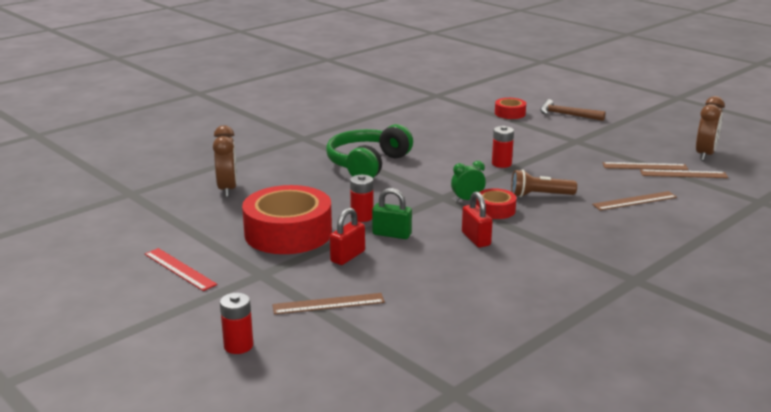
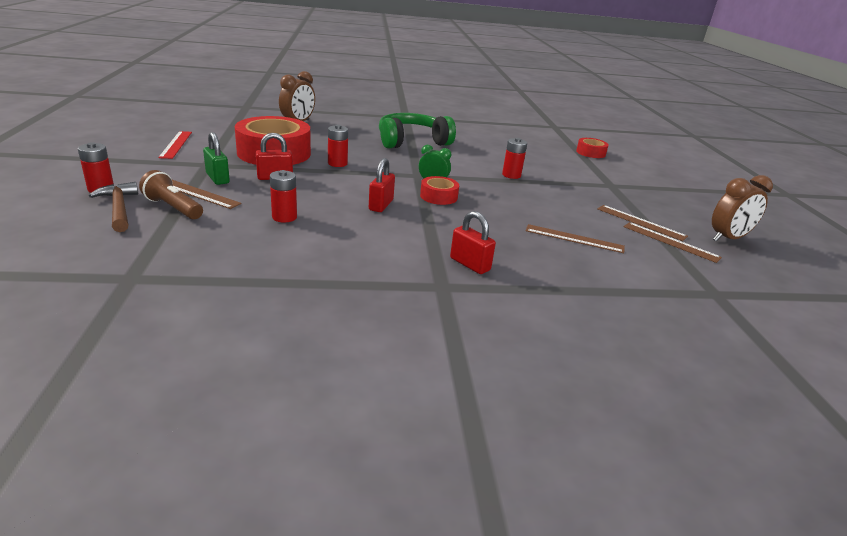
camera: 35 degrees right, 5 degrees up
(391, 234) = (332, 179): green padlock -> green padlock (217, 178)
(437, 286) = (284, 217): none -> red battery
(540, 195) = (496, 202): brown flashlight -> brown flashlight (173, 208)
(566, 115) = (641, 169): brown hammer -> brown hammer (119, 208)
(619, 255) = (470, 264): none -> red padlock

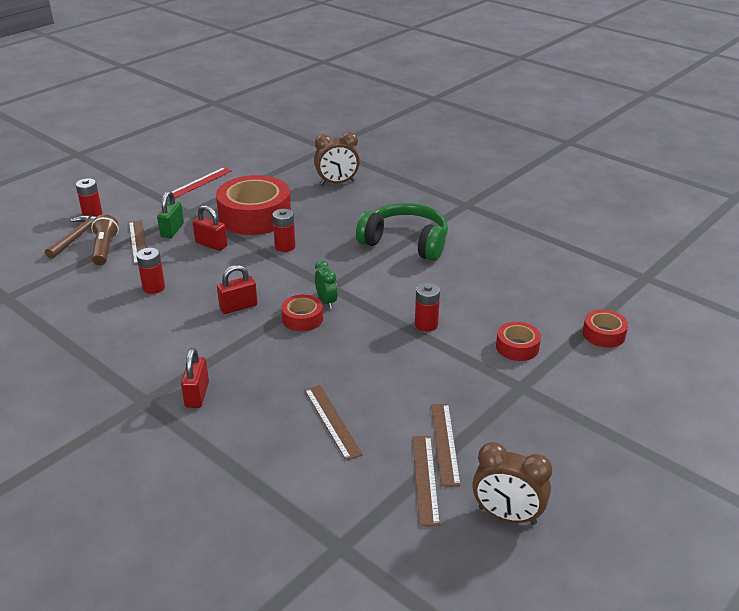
camera: 50 degrees right, 5 degrees up
(572, 170) = (517, 347): none -> red tape

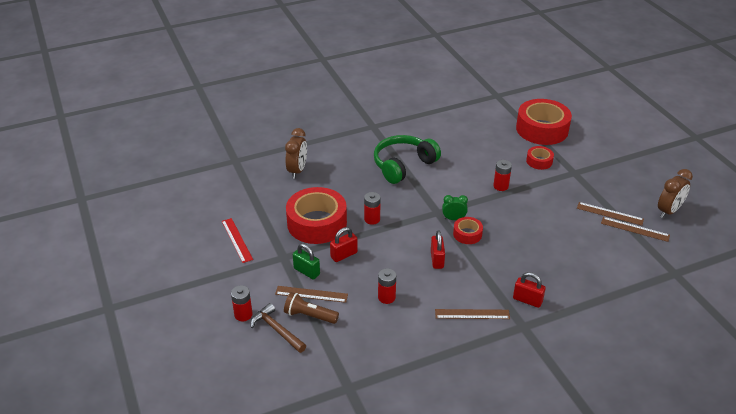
camera: 65 degrees left, 5 degrees up
(332, 421) = (576, 249): brown ruler -> brown ruler (472, 314)
(603, 334) = (542, 129): red tape -> red tape, size x2.10

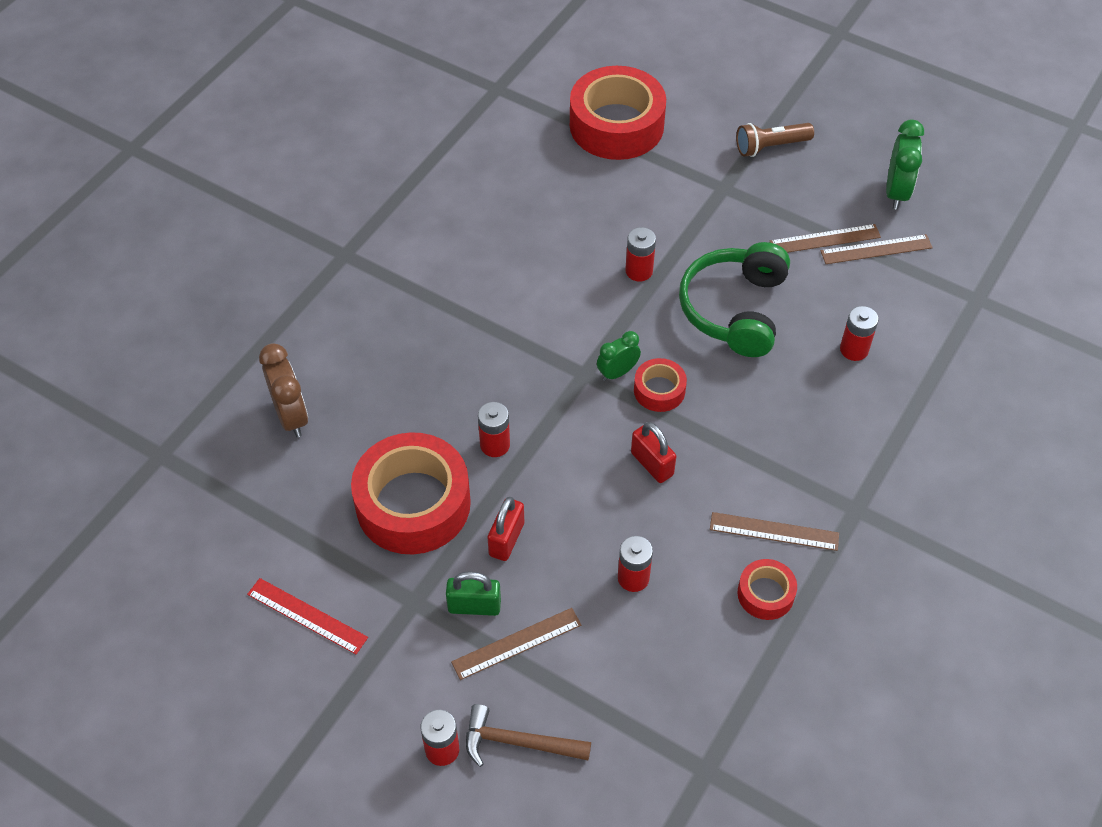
camera: 35 degrees left, 15 degrees up
(309, 316) = (546, 684): brown flashlight -> brown flashlight (770, 147)
(403, 165) = (459, 310): green headphones -> green headphones (735, 309)
(472, 314) = (774, 531): brown ruler -> brown ruler turned 45 degrees clockwise
(527, 300) = (828, 460): red padlock -> none
(539, 161) = (658, 192): red tape -> red tape (765, 594)
(584, 263) = (854, 349): none -> red battery
(668, 211) = (896, 192): brown clock -> green clock

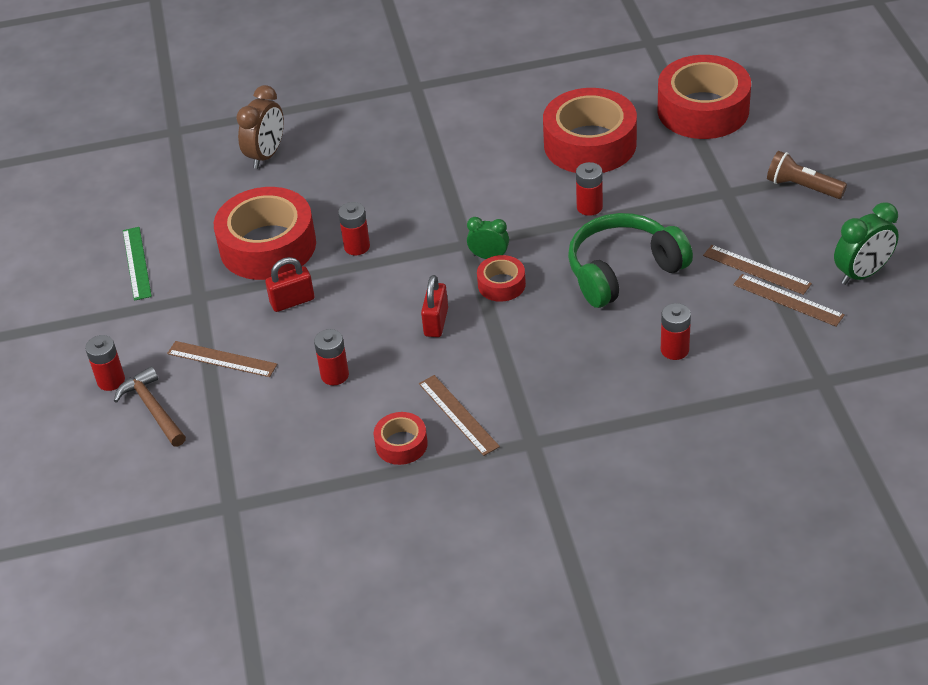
camera: 50 degrees right, 10 degrees down
(307, 615) = (137, 263): red ruler -> green ruler
(474, 606) = (226, 323): green padlock -> none
(567, 213) = (590, 144): none -> red tape

